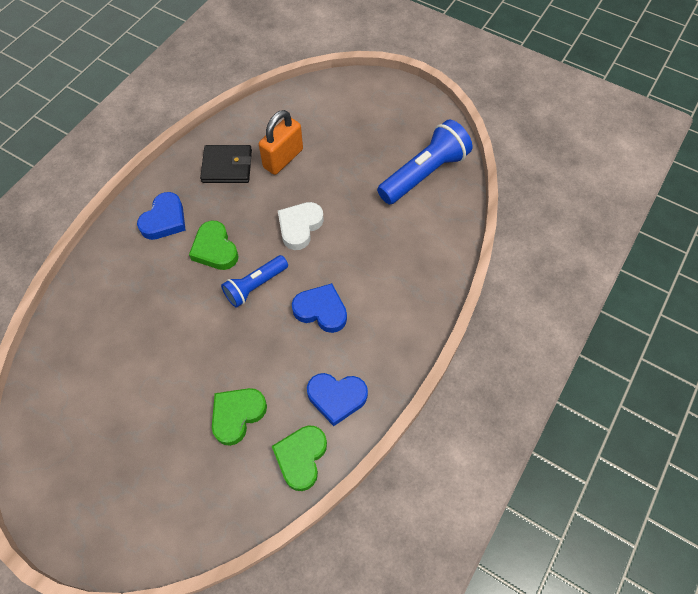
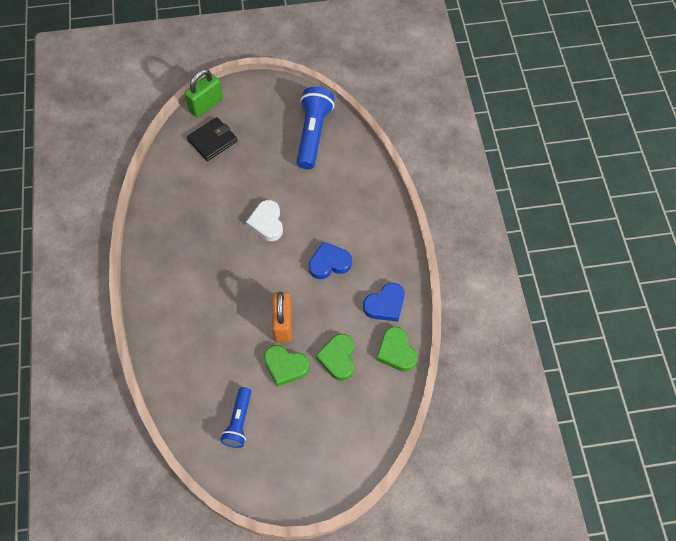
camera: 40 degrees left, 0 degrees up
(164, 220) = (172, 282): blue heart -> none
(215, 249) = (226, 276): green heart -> green heart (285, 366)
(227, 166) = (179, 218): black wallet -> black wallet (212, 141)
(255, 286) = (274, 279): blue flashlight -> blue flashlight (239, 422)
(283, 158) = (212, 186): orange padlock -> orange padlock (283, 324)
(348, 83) = (206, 105): none -> green padlock

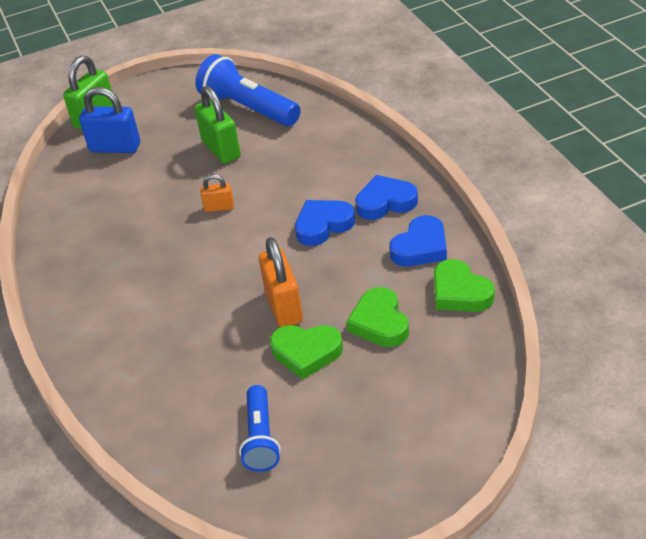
camera: 10 degrees left, 20 degrees down
(212, 141) = (115, 148): black wallet -> blue padlock
(267, 223) = (219, 207): white heart -> orange padlock
(283, 168) = (221, 149): none -> green padlock
(313, 134) = (248, 109): blue flashlight -> blue flashlight turned 45 degrees counterclockwise
(376, 257) = (385, 202): none -> blue heart

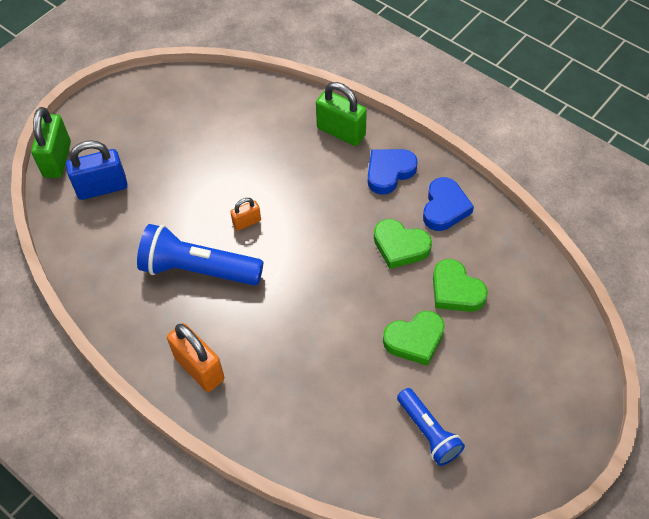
camera: 30 degrees left, 15 degrees up
(221, 149) = (208, 160): green padlock -> green padlock (341, 132)
(248, 109) = (204, 109): blue flashlight -> blue flashlight (198, 269)
(284, 307) = (368, 303): orange padlock -> orange padlock (199, 368)
(323, 225) = (351, 212): blue heart -> none
(460, 292) = (501, 240): green heart -> green heart (400, 246)

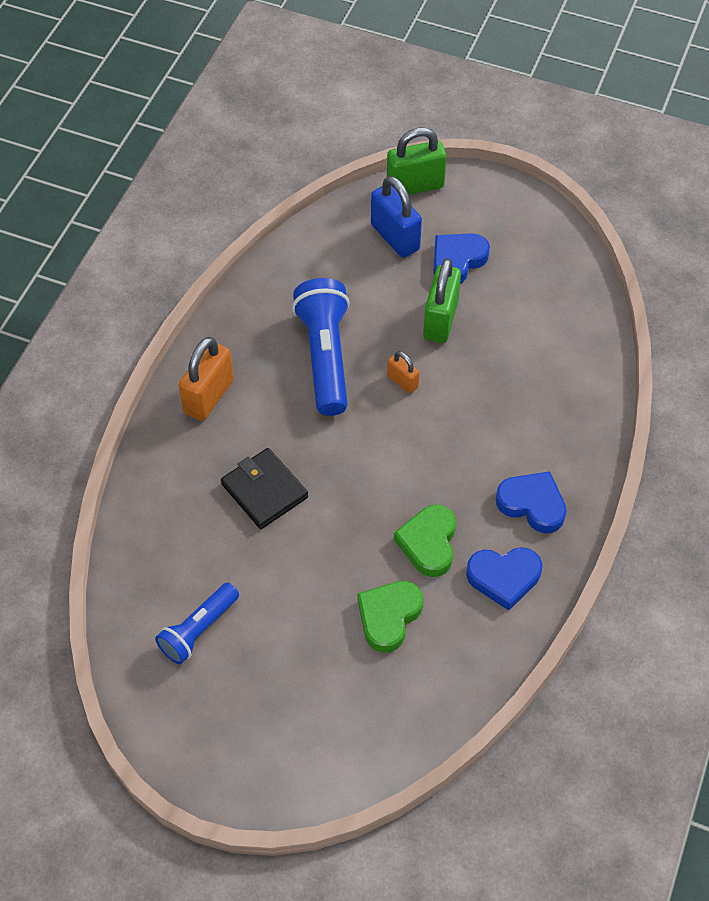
camera: 70 degrees right, 0 degrees up
(148, 153) = (457, 261): none -> blue heart
(312, 348) = (264, 491): none -> black wallet
(341, 132) = (571, 437): green padlock -> green padlock (440, 320)
(415, 340) = (308, 589): green heart -> none

